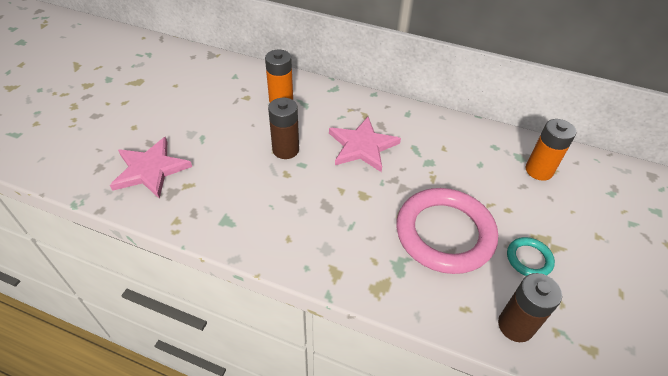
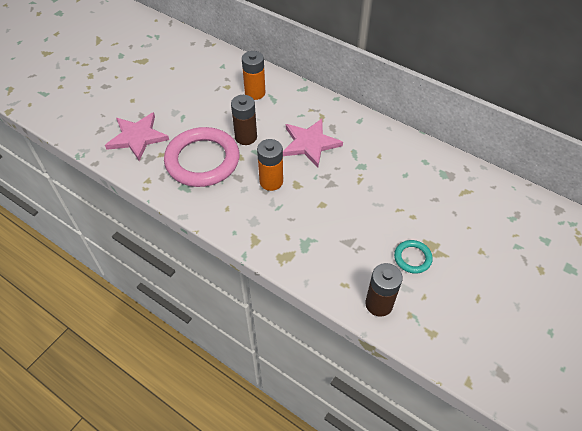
camera: 15 degrees right, 5 degrees up
(444, 233) = (351, 226): pink ring -> pink ring (202, 160)
(539, 170) = (455, 188): orange battery -> orange battery (271, 181)

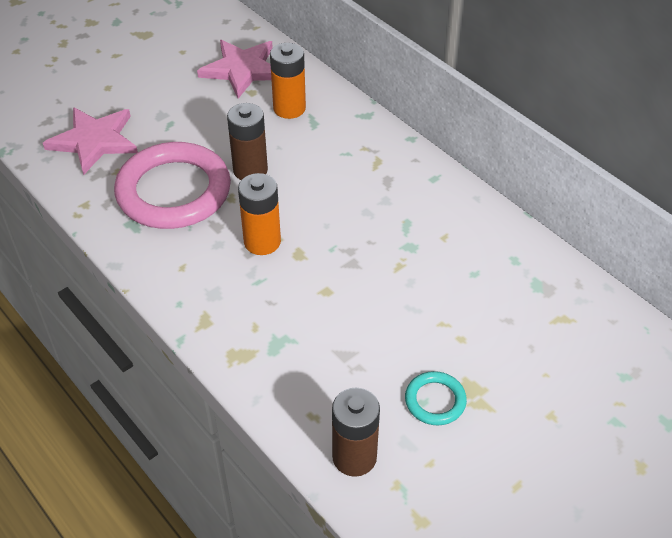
camera: 15 degrees right, 5 degrees down
(310, 143) = (343, 198): pink star -> pink star (243, 69)

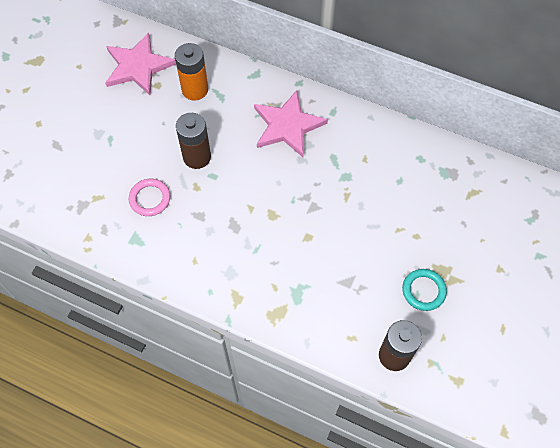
camera: 25 degrees left, 15 degrees up
(94, 141) = (59, 178): pink star -> pink star (287, 126)
(174, 191) = (150, 199): pink ring -> pink ring, size x0.44
(262, 242) = (240, 215): orange battery -> none

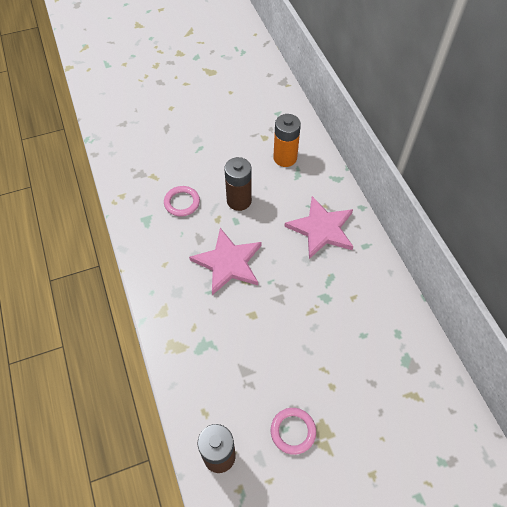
camera: 45 degrees right, 5 degrees down
(138, 66) = (265, 117): pink star -> pink star (228, 263)
(423, 291) = (293, 431): turquoise ring -> pink ring

